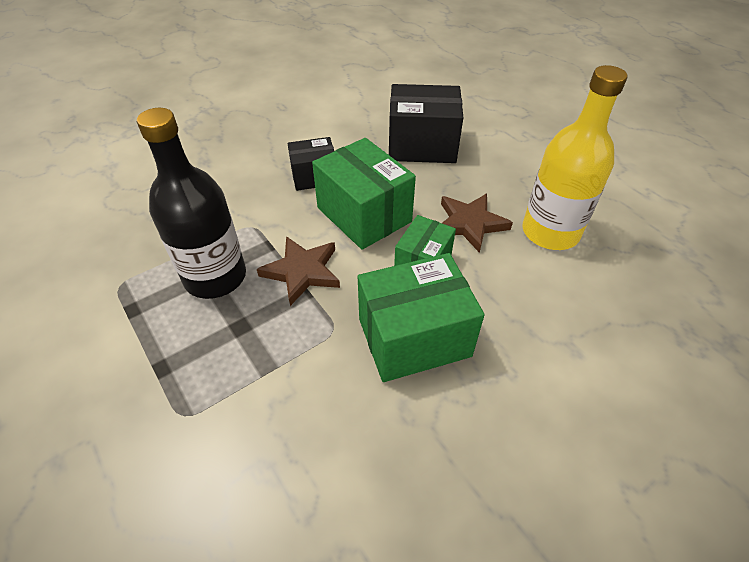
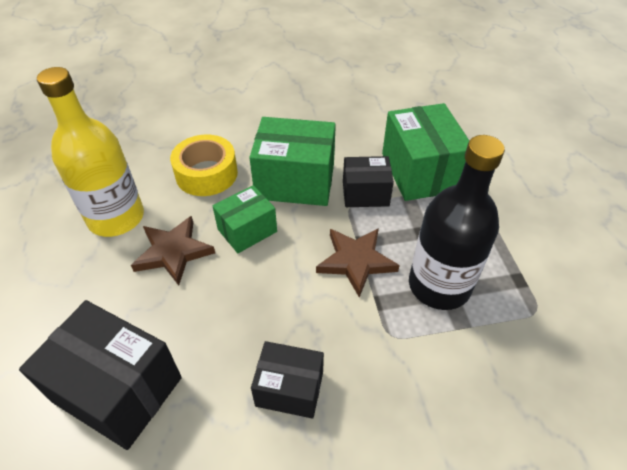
camera: 155 degrees left, 0 degrees up
(322, 353) = (365, 194): none -> black box
(364, 215) = (265, 303): green box -> green box (420, 172)
(519, 308) = (206, 174): none -> yellow tape

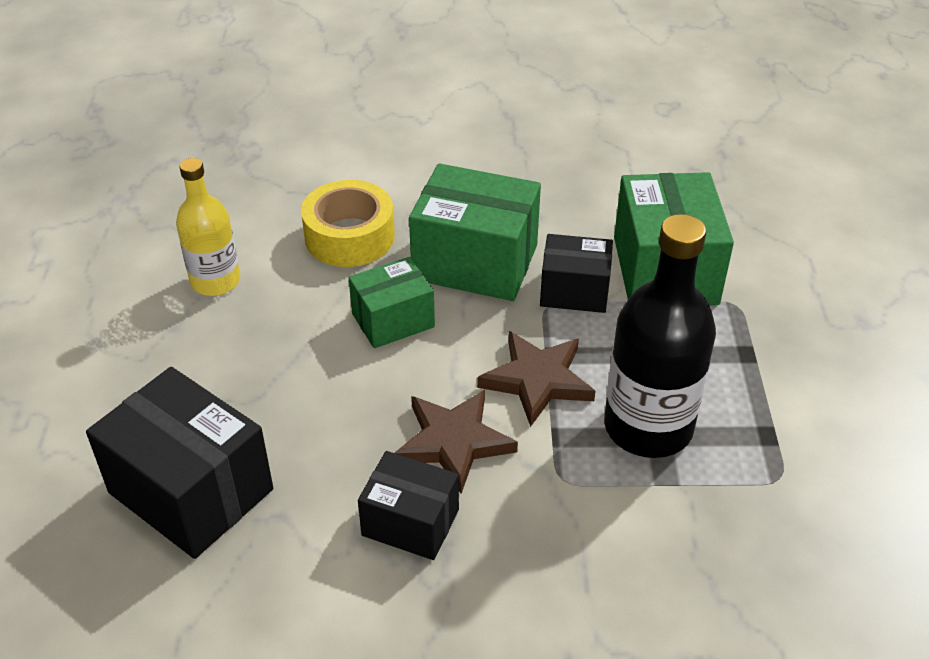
camera: 10 degrees right, 5 degrees down
(116, 218) = (215, 281): yellow bottle -> yellow bottle, size x0.63
(173, 252) = (286, 335): brown star -> brown star (453, 442)

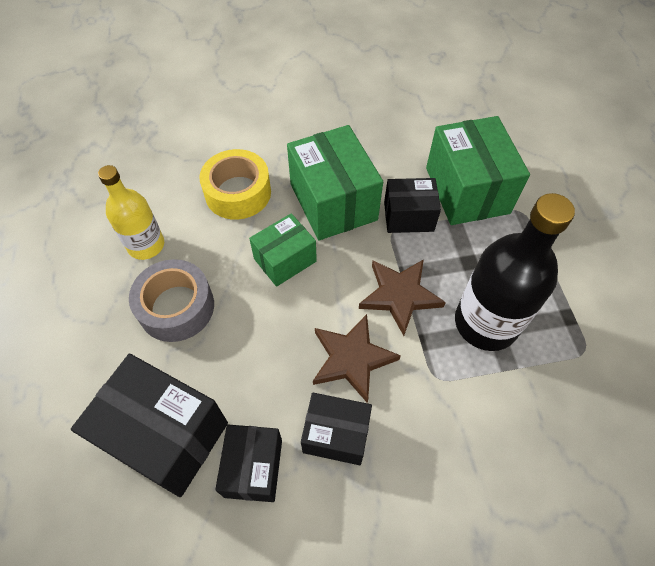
camera: 10 degrees left, 15 degrees up
(238, 354) = (176, 307): none -> grey tape
(294, 542) = (253, 468): none -> black box
(475, 262) = (333, 202): green box -> green box turned 60 degrees clockwise

